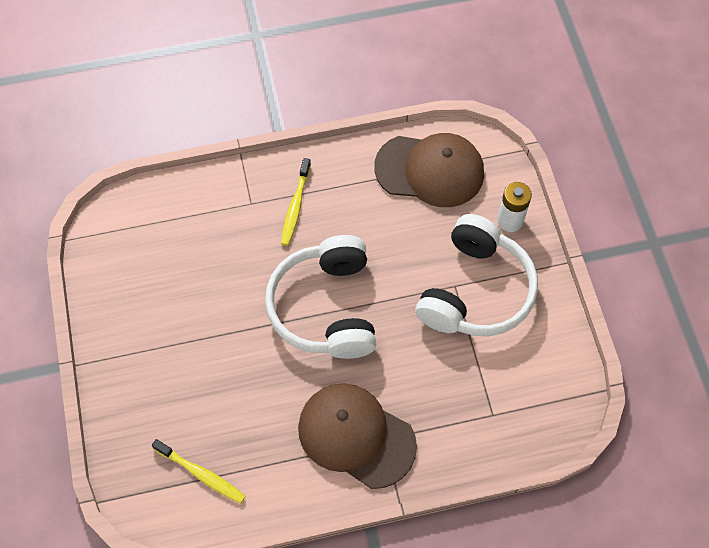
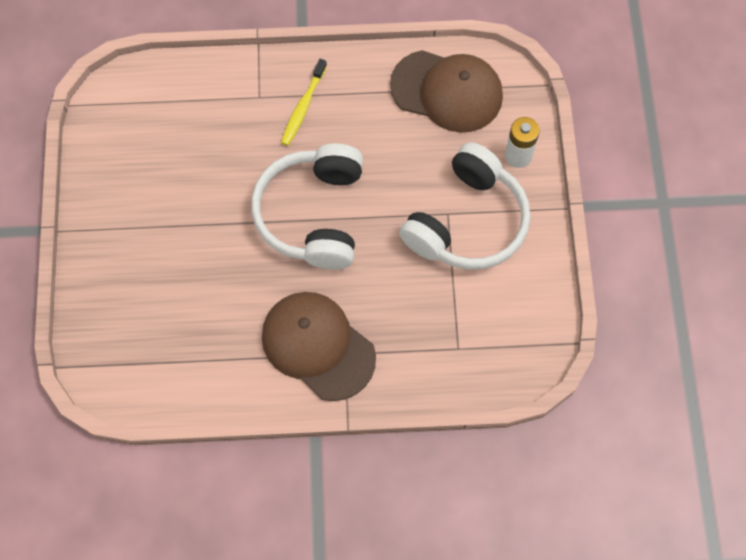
camera: 10 degrees right, 5 degrees up
(201, 474) = (160, 357): yellow toothbrush -> none

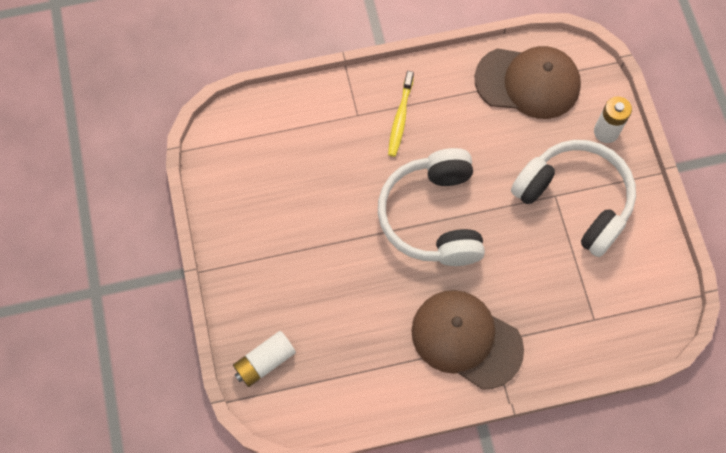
camera: 10 degrees left, 0 degrees up
(104, 333) = (265, 362): none -> white battery
(467, 222) = (575, 200): white headphones -> white headphones turned 75 degrees counterclockwise

